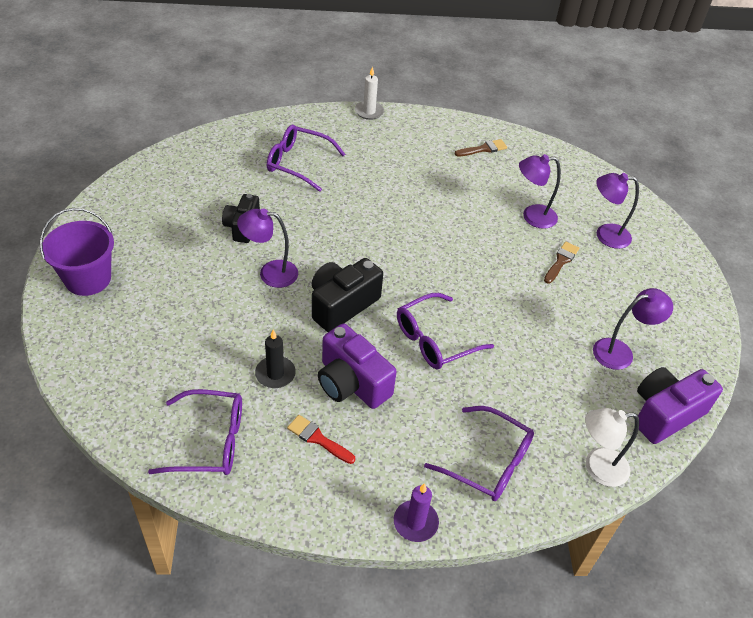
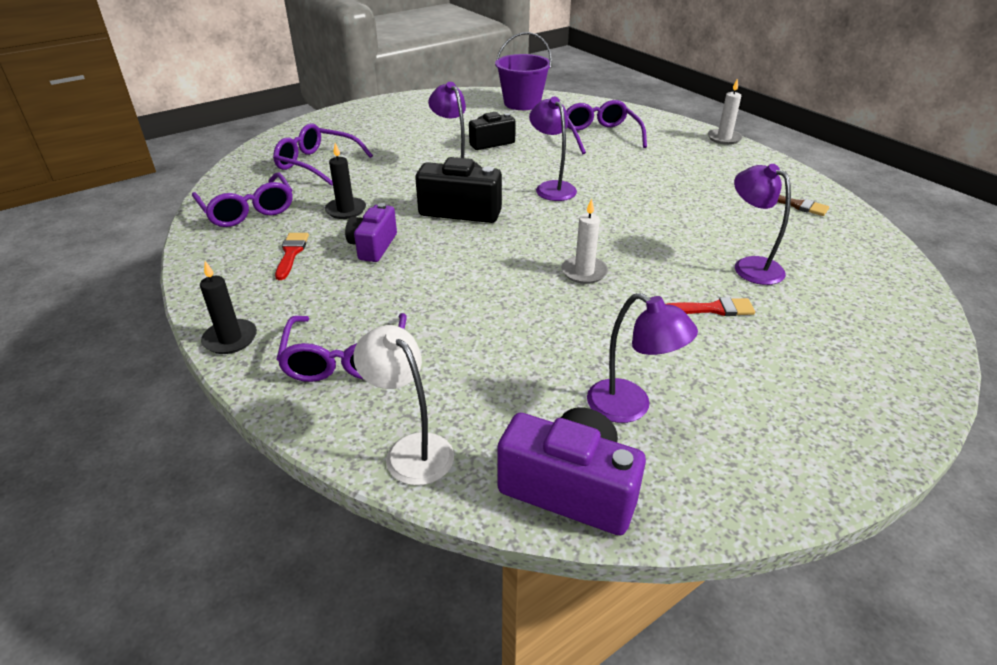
camera: 60 degrees right, 10 degrees down
(88, 279) = (362, 117): purple bucket -> purple bucket (522, 103)
(351, 383) = (373, 246): purple camera -> purple camera, size x0.66
(415, 522) = (230, 339): purple candle -> black candle
(435, 340) = (479, 270): purple glasses -> purple glasses (317, 164)
(480, 290) = (584, 272): none -> white candle
(561, 261) = (713, 309): brown brush -> red brush
(605, 235) = (816, 327): purple lamp -> purple lamp (551, 187)

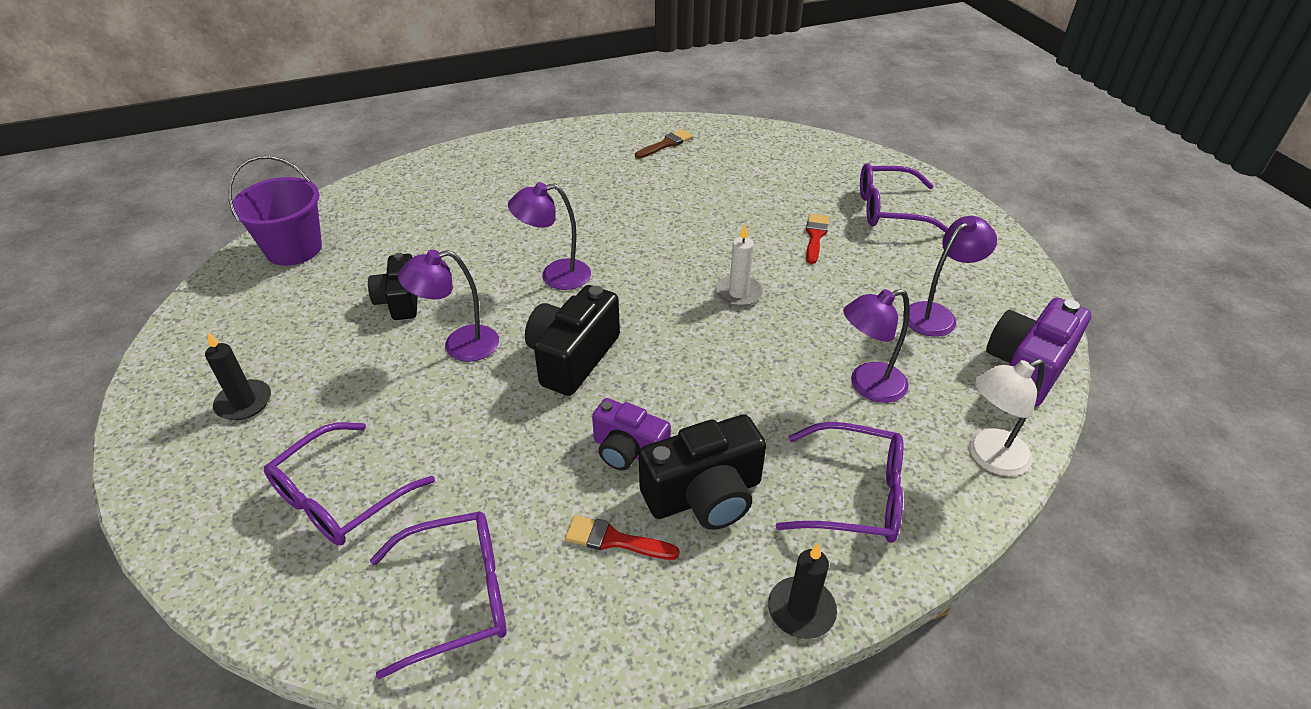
camera: 75 degrees left, 5 degrees up
(335, 284) = (704, 495): none -> black camera
(346, 210) = (518, 471): black candle -> black candle (244, 402)
(600, 135) = (446, 211): purple glasses -> purple glasses (889, 209)
(724, 138) = (512, 137): white candle -> none
(750, 266) = (757, 198): purple lamp -> purple lamp (868, 386)

